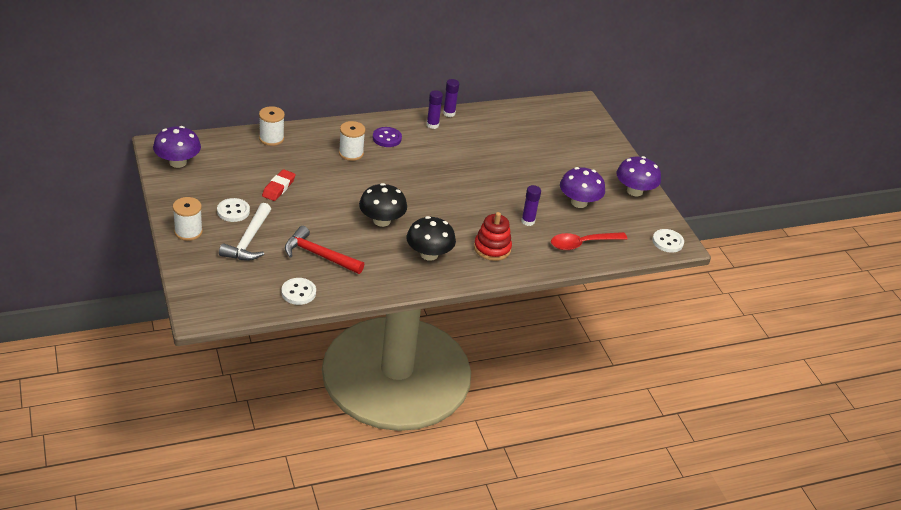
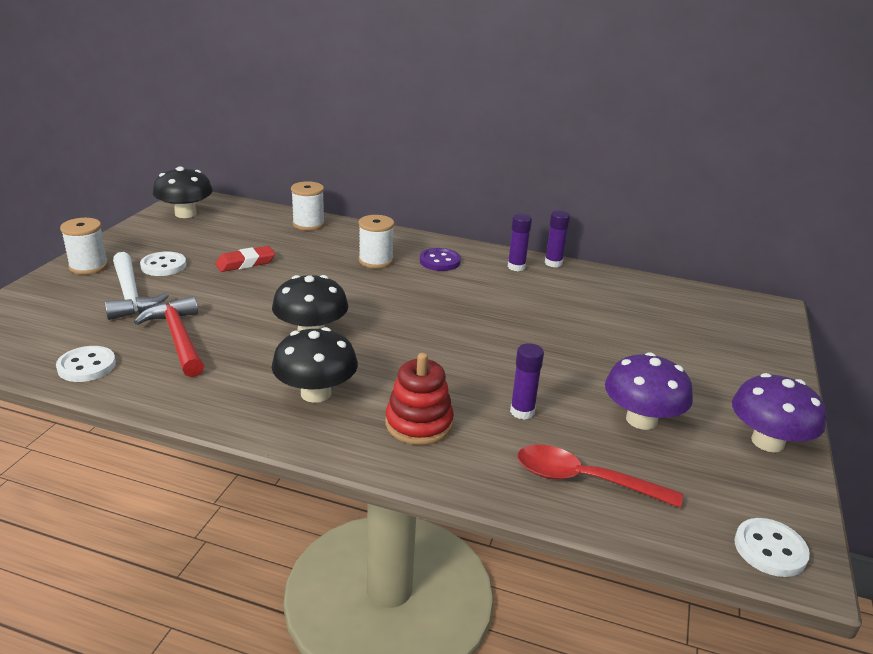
camera: 40 degrees right, 10 degrees down
(178, 162) = (185, 214): purple mushroom -> black mushroom
(248, 240) = (130, 295): white hammer -> white hammer turned 75 degrees counterclockwise

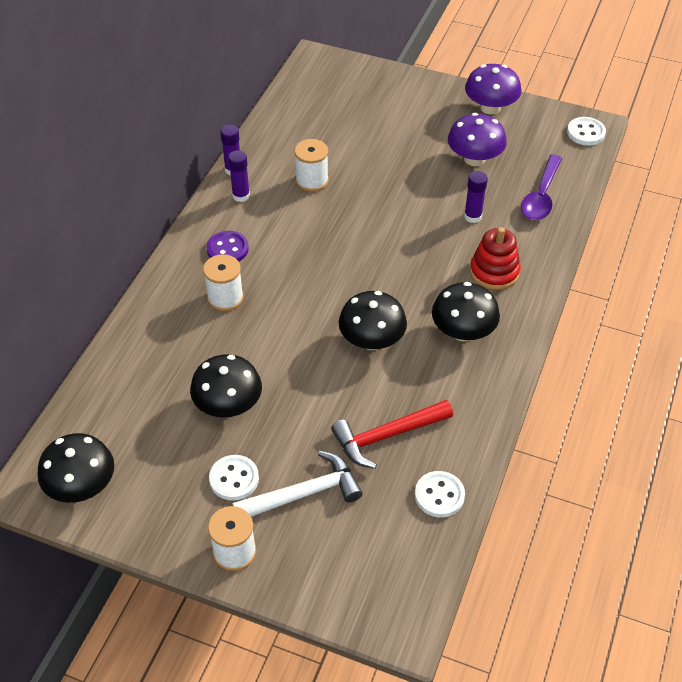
camera: 85 degrees left, 20 degrees up
(245, 263) = (228, 405): red eraser -> black mushroom
(308, 224) = (125, 358): white spool -> white spool (312, 180)
(583, 480) = (541, 196): red spoon -> purple spoon

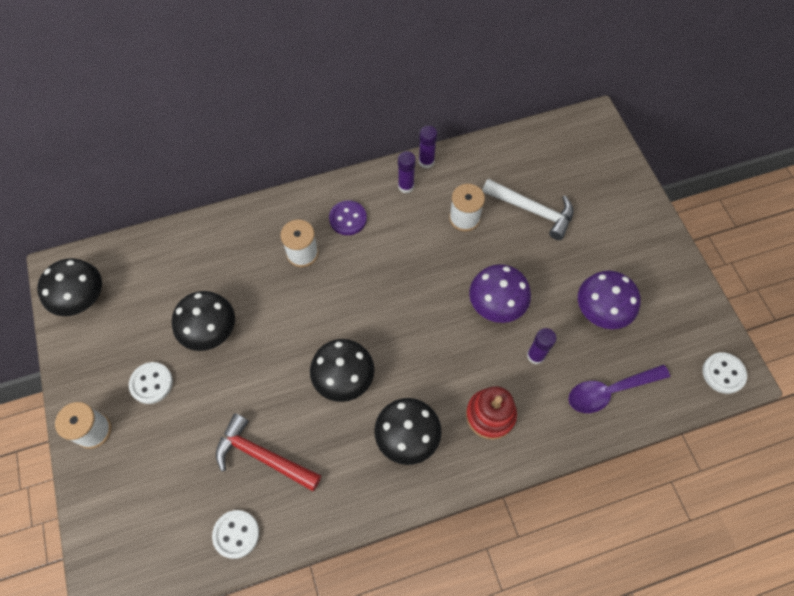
camera: 50 degrees right, 15 degrees up
(304, 494) = (171, 438): white hammer -> white hammer (532, 210)
(490, 108) = (673, 279): purple mushroom -> purple mushroom (496, 304)

